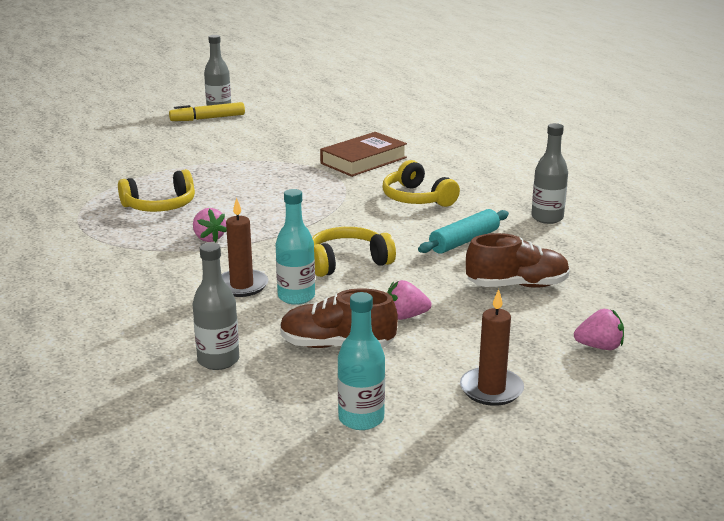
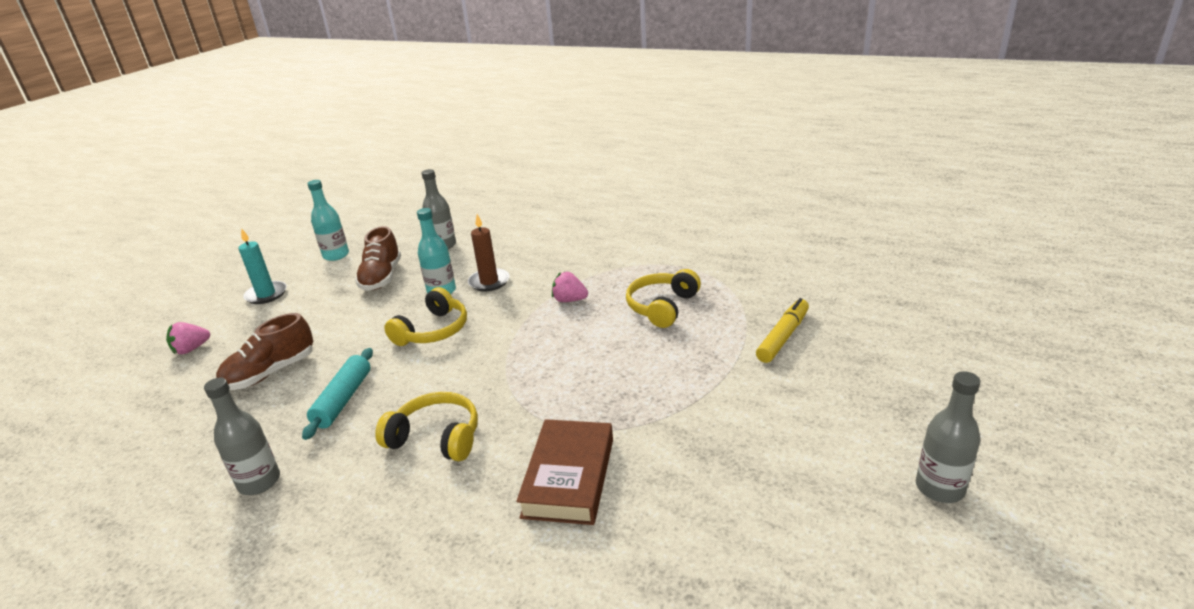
camera: 145 degrees right, 5 degrees up
(207, 118) = (902, 455): yellow marker -> yellow marker (783, 337)
(337, 345) = (382, 277): brown shoe -> brown shoe turned 120 degrees clockwise
(405, 316) = (350, 311): pink strawberry -> none
(491, 389) = (266, 294): brown candle -> turquoise candle

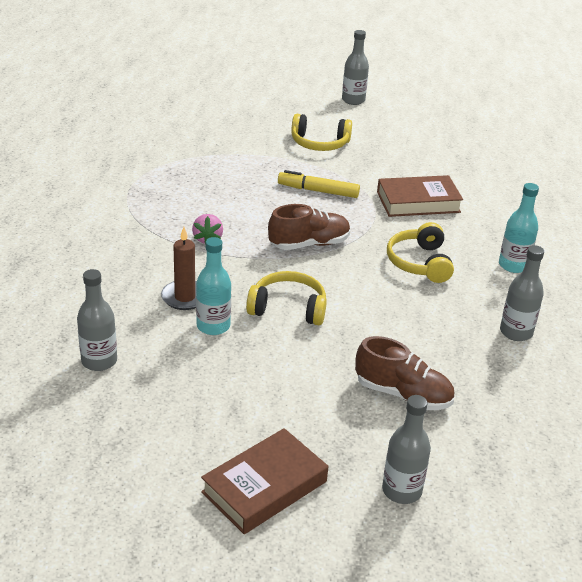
camera: 115 degrees left, 5 degrees up
(191, 349) = (401, 490): pink strawberry -> grey bottle
(266, 294) = (264, 487): turquoise candle -> brown book
(336, 255) = (141, 463): turquoise bottle -> turquoise bottle (513, 265)
(343, 400) = (410, 327): turquoise rolling pin -> none
(382, 277) = (194, 387): brown shoe -> brown shoe (309, 244)
(662, 307) = (205, 191): yellow headphones -> yellow headphones (319, 143)
(783, 337) = (231, 140): yellow marker -> yellow marker (318, 191)

